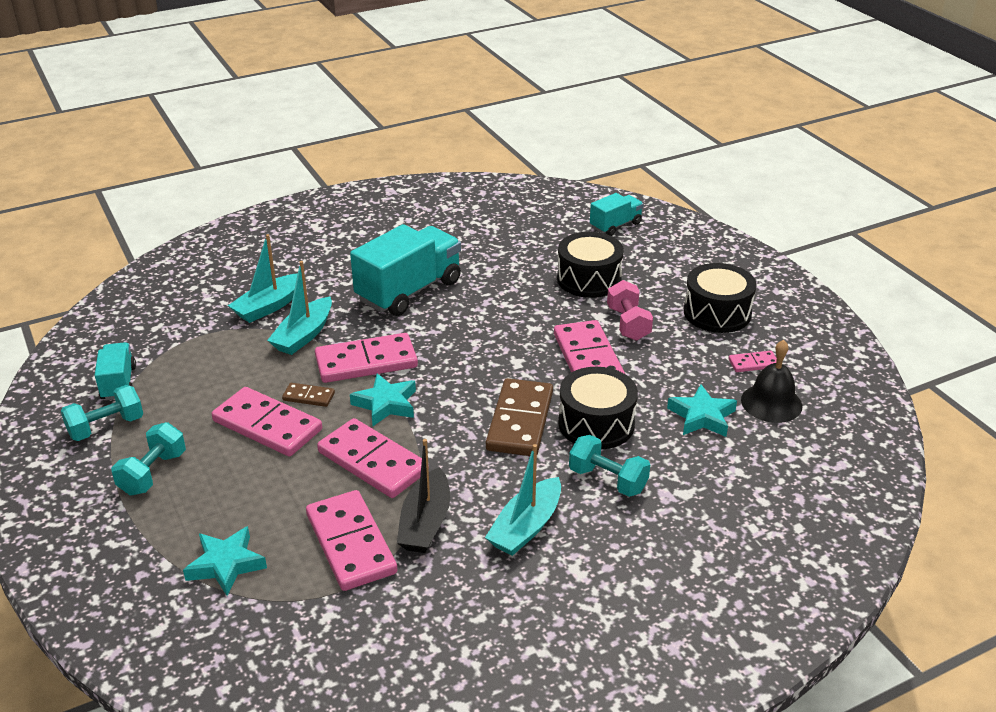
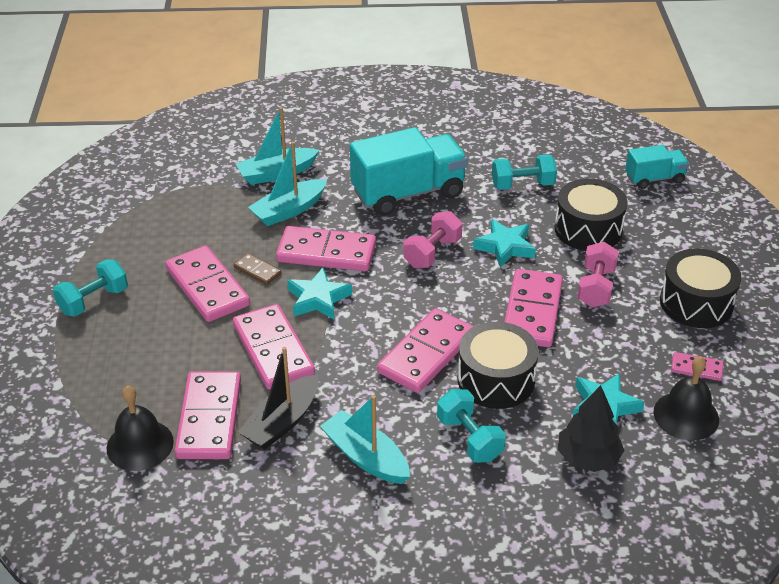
camera: 25 degrees right, 5 degrees up
(106, 427) = (82, 247): turquoise dumbbell -> turquoise dumbbell (522, 185)
(118, 383) = (114, 210): turquoise truck -> none
(226, 564) = (102, 401): turquoise star -> turquoise star (505, 247)
(295, 591) = (140, 444): none -> black bell
(466, 335) = (432, 253): none -> pink dumbbell
(520, 421) = (426, 354): brown domino -> pink domino
(526, 527) = (366, 457): turquoise boat -> turquoise boat turned 75 degrees clockwise
(718, 462) = (588, 458): none -> black tree

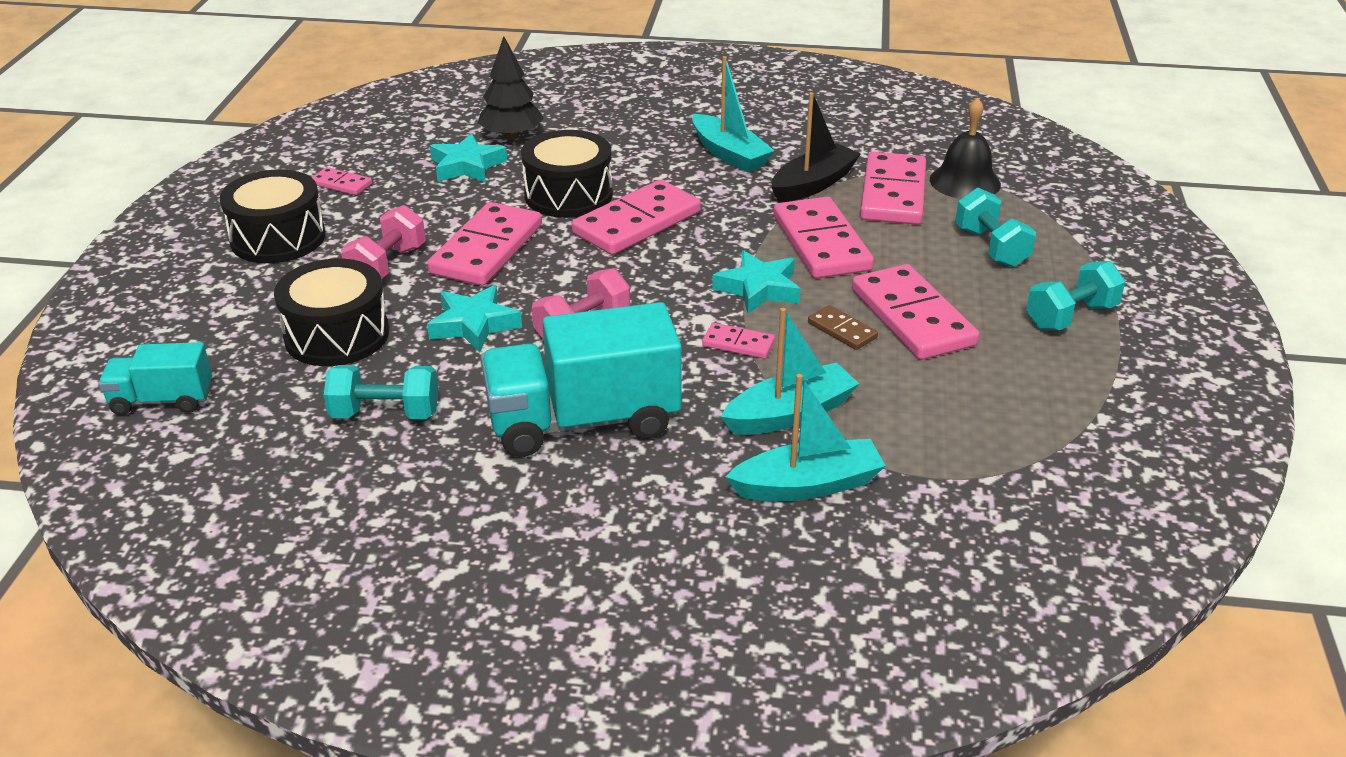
camera: 170 degrees left, 5 degrees down
(326, 253) = (738, 344): pink domino -> pink domino, size x0.48
(469, 439) = (620, 157): turquoise dumbbell -> turquoise dumbbell (991, 247)
(686, 415) = (389, 153): black bell -> none

